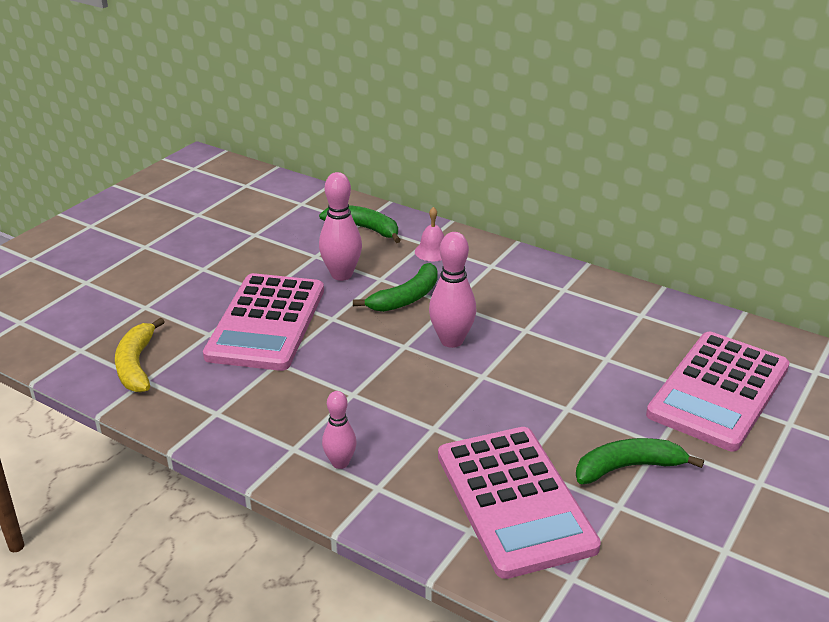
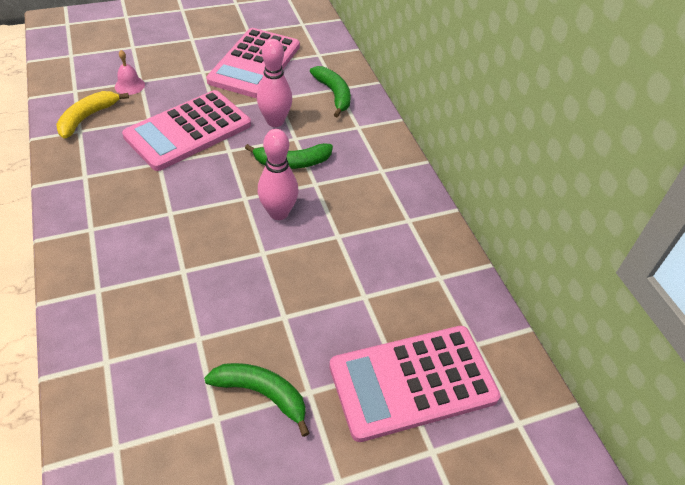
camera: 35 degrees right, 15 degrees up
(340, 463) = (101, 257): pink bowling pin -> none
(432, 251) = (356, 136): pink bell -> pink bell (129, 85)
(514, 500) = (158, 361): pink calculator -> pink calculator (254, 64)

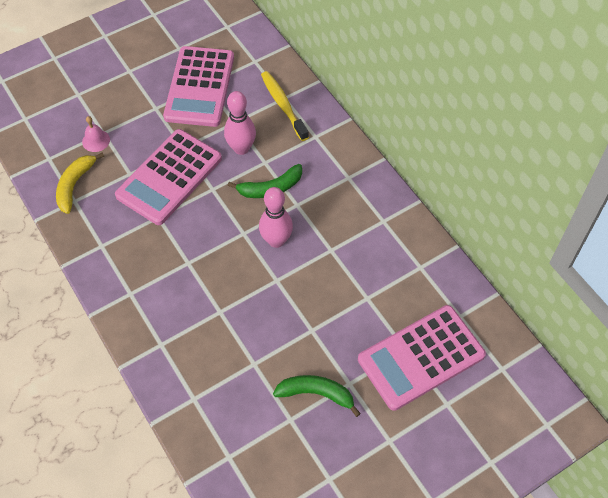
camera: 10 degrees left, 10 degrees up
(334, 94) = (283, 105): green banana -> yellow toothbrush

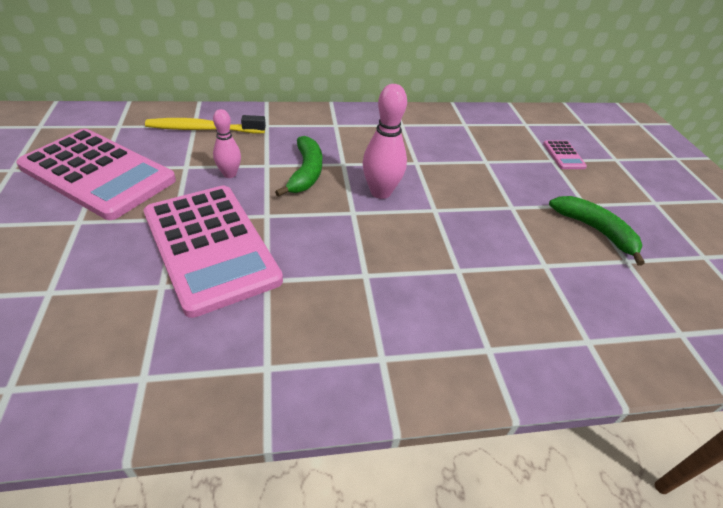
camera: 70 degrees left, 15 degrees down
(75, 185) = (111, 366): yellow banana -> none
(96, 140) = (53, 306): pink bell -> none
(241, 148) = (229, 174): pink bowling pin -> pink bowling pin, size x0.63
(316, 393) = (595, 230): green banana -> green banana turned 105 degrees clockwise
(421, 357) = (563, 155): pink calculator -> pink calculator, size x0.40

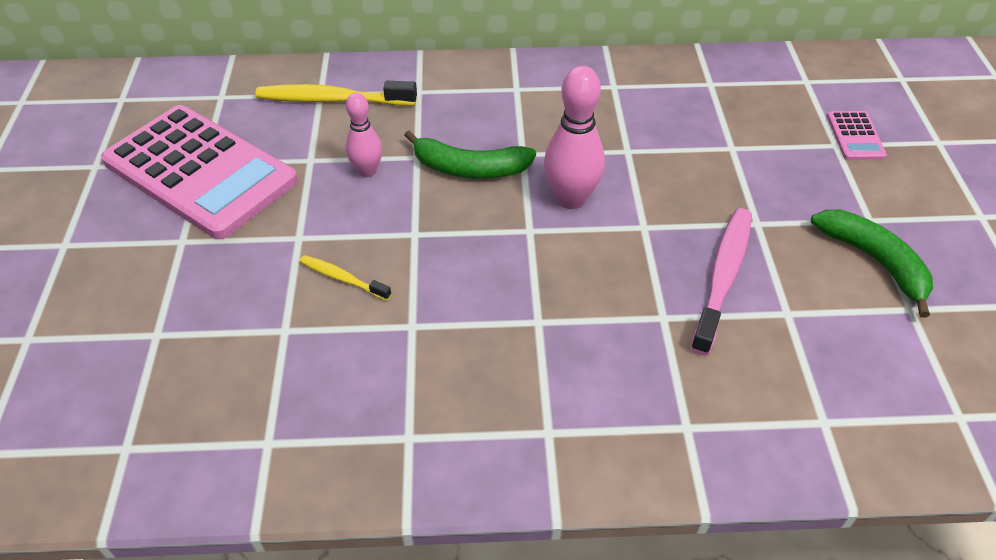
camera: 10 degrees right, 5 degrees up
(210, 247) = (342, 278): pink calculator -> yellow toothbrush
(306, 172) = (469, 168): green banana -> green banana turned 90 degrees clockwise
(495, 242) = (723, 277): none -> pink toothbrush

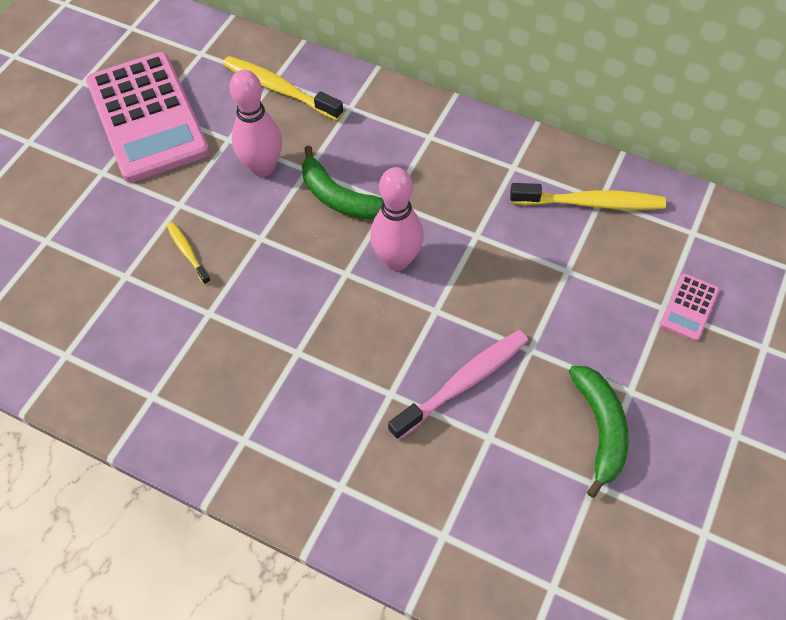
camera: 30 degrees right, 10 degrees up
(367, 171) = (262, 167): pink bowling pin -> pink bowling pin, size x1.60
(705, 89) = (591, 203): none -> yellow toothbrush

